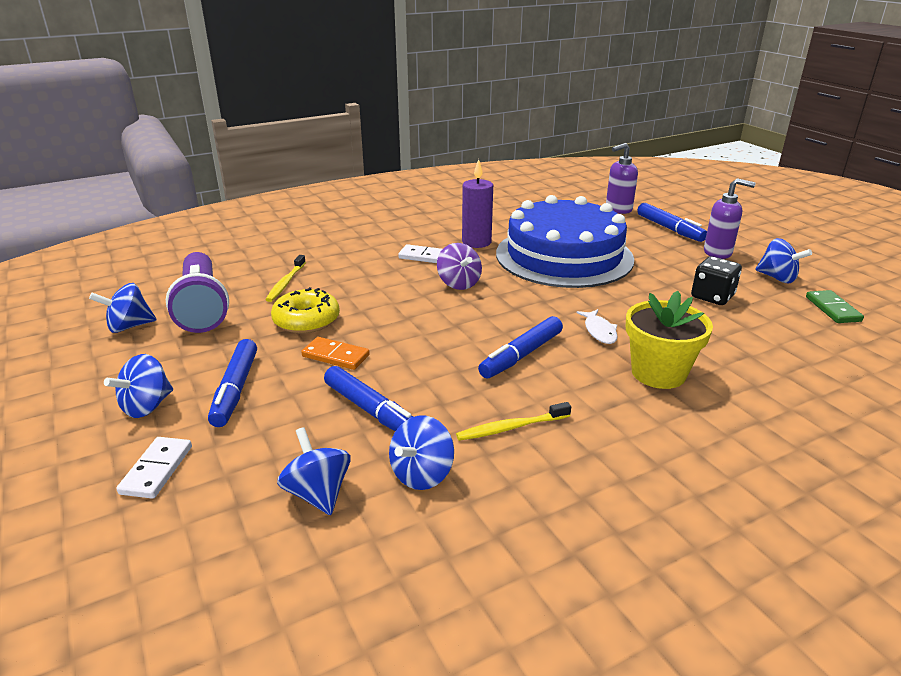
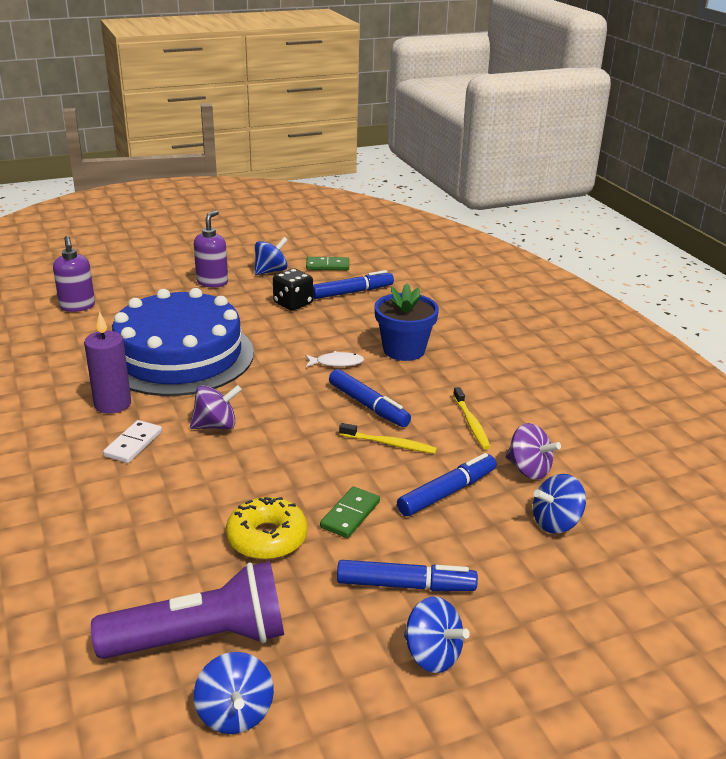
camera: 85 degrees left, 0 degrees up
(156, 470) = (536, 627): white domino -> none
(286, 283) = (157, 560): yellow toothbrush -> yellow toothbrush (389, 444)
(336, 356) = (350, 514): orange domino -> green domino
(422, 474) = (528, 469): blue spinning top -> purple spinning top
(658, 373) = (404, 350): yellow flower pot -> blue flower pot
(669, 229) = (147, 291): blue marker -> blue marker (352, 292)

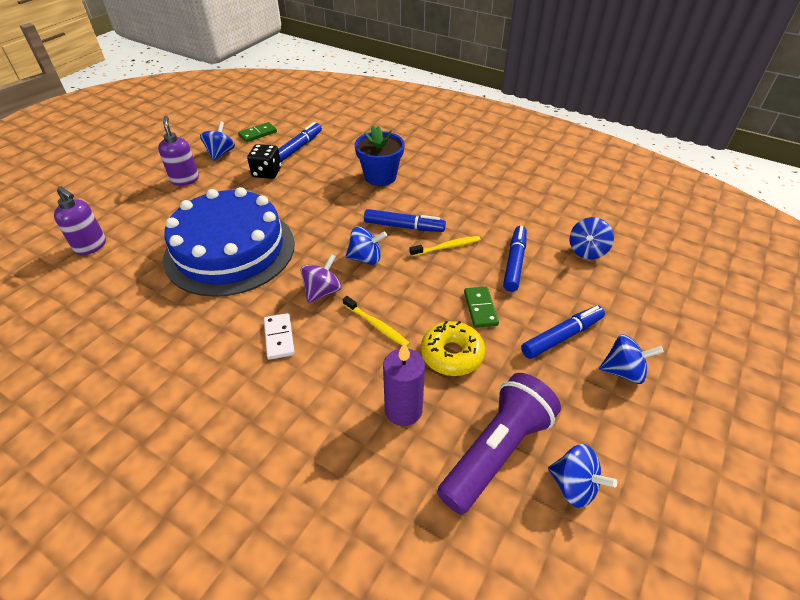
camera: 35 degrees left, 15 degrees up
(112, 404) = (223, 314): purple candle -> purple candle (403, 410)
(292, 416) = (366, 258): none -> blue spinning top
(336, 363) = (349, 205): white fish -> none
(471, 423) = (475, 209): yellow toothbrush -> yellow toothbrush (377, 325)
(528, 469) = (538, 224): purple spinning top -> none

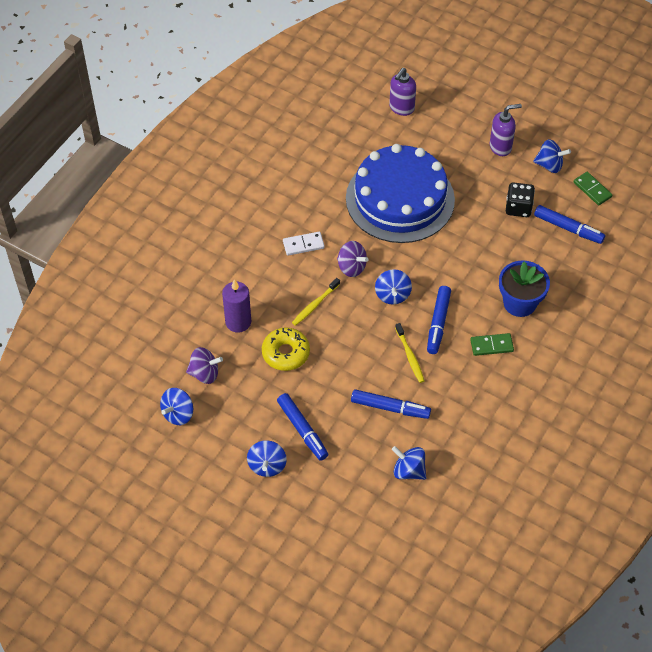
camera: 90 degrees right, 10 degrees up
(480, 308) = (333, 376): green domino -> green domino (491, 345)
(496, 451) = (205, 373): purple flashlight -> purple spinning top

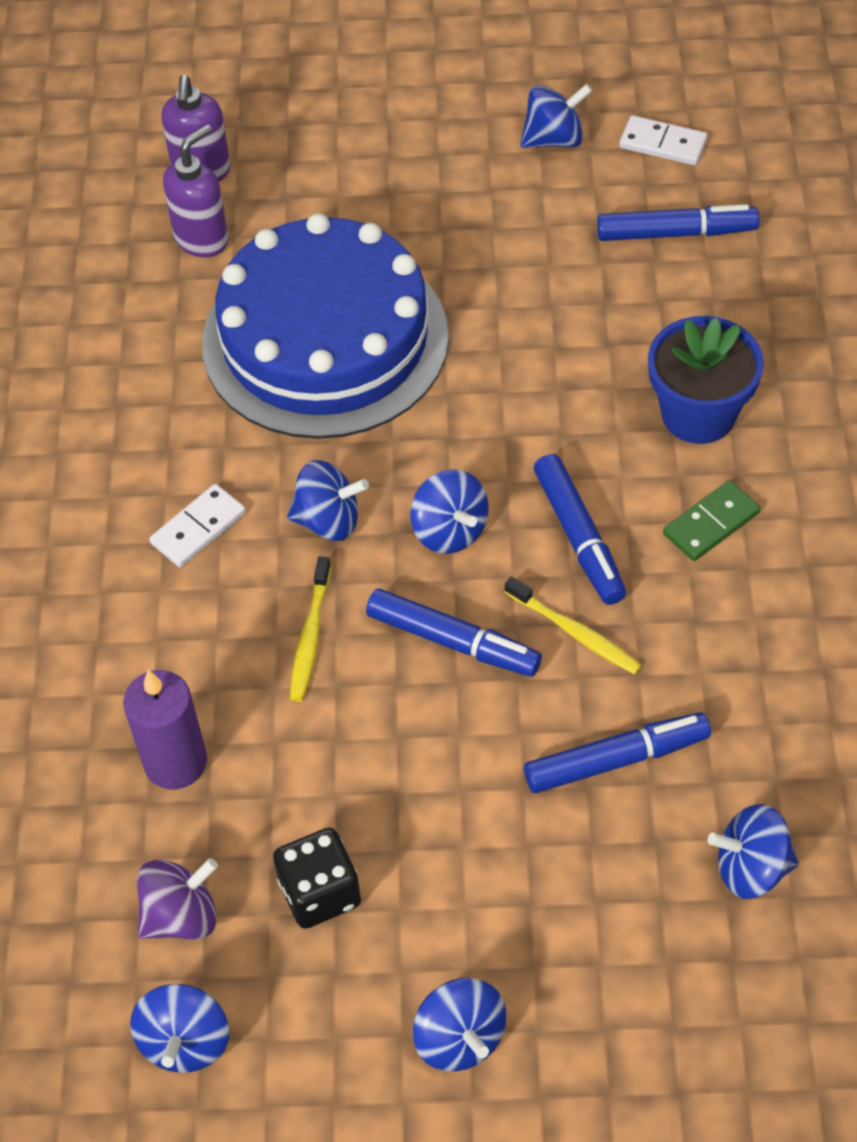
camera: 30 degrees left, 0 degrees up
(286, 353) = (323, 770): yellow donut -> none
(302, 430) = (476, 913): blue marker -> blue marker (453, 641)
(351, 267) = (328, 520): purple spinning top -> blue spinning top
(500, 147) = (441, 150): purple soap dispenser -> purple soap dispenser (202, 239)
(518, 208) = (558, 242): black dice -> black dice (320, 893)
(592, 189) = (663, 144): green domino -> white domino

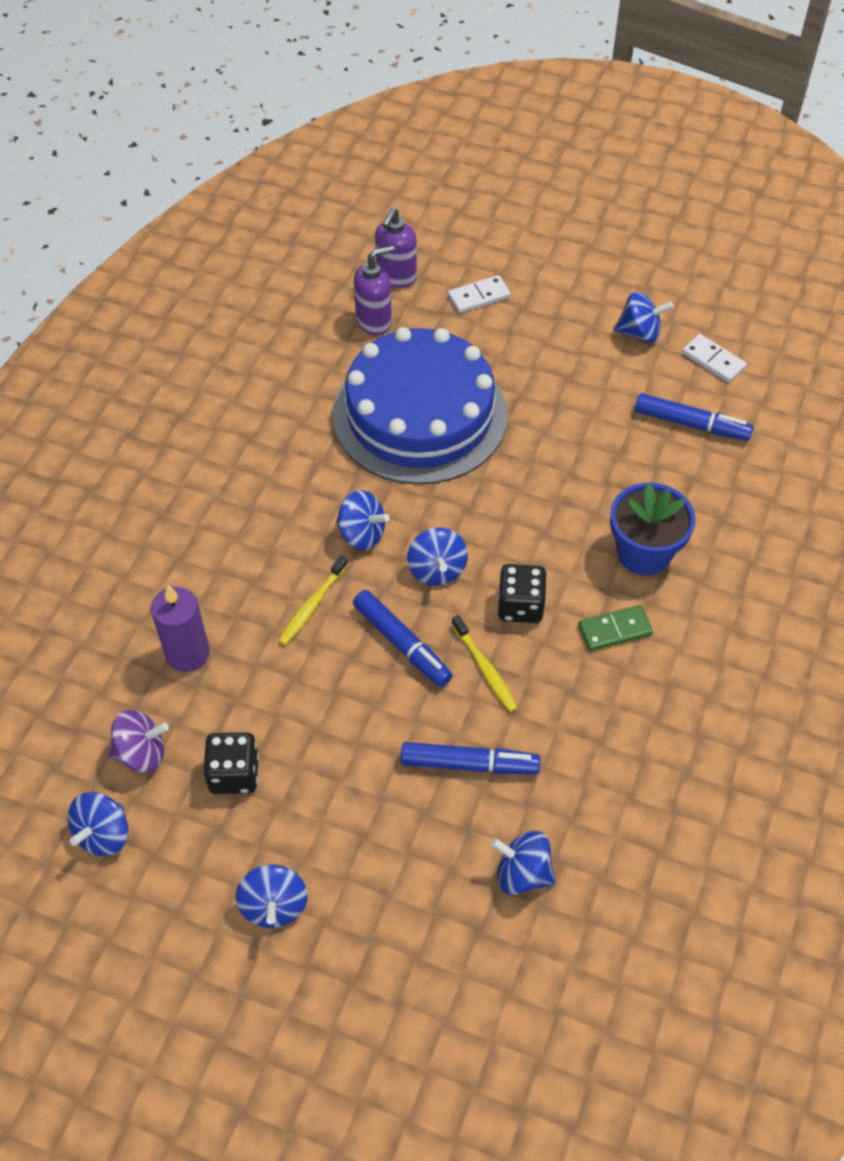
camera: 20 degrees right, 0 degrees up
(198, 528) = (277, 509): white domino -> white domino (479, 297)
(579, 537) = (520, 606): blue marker -> black dice

